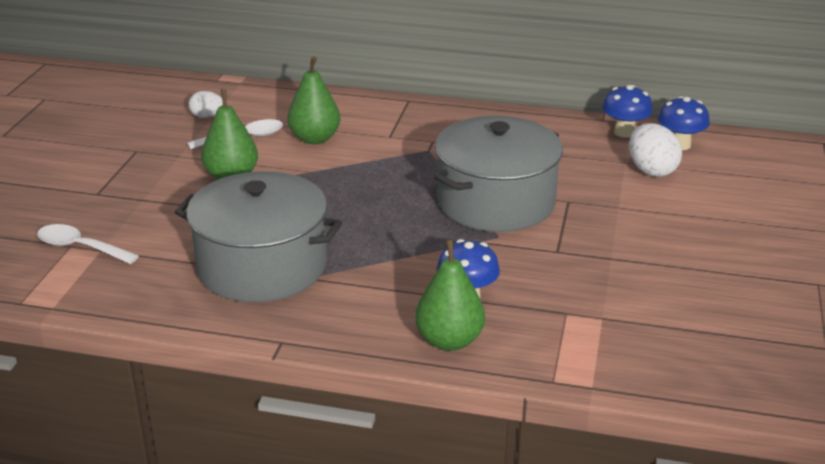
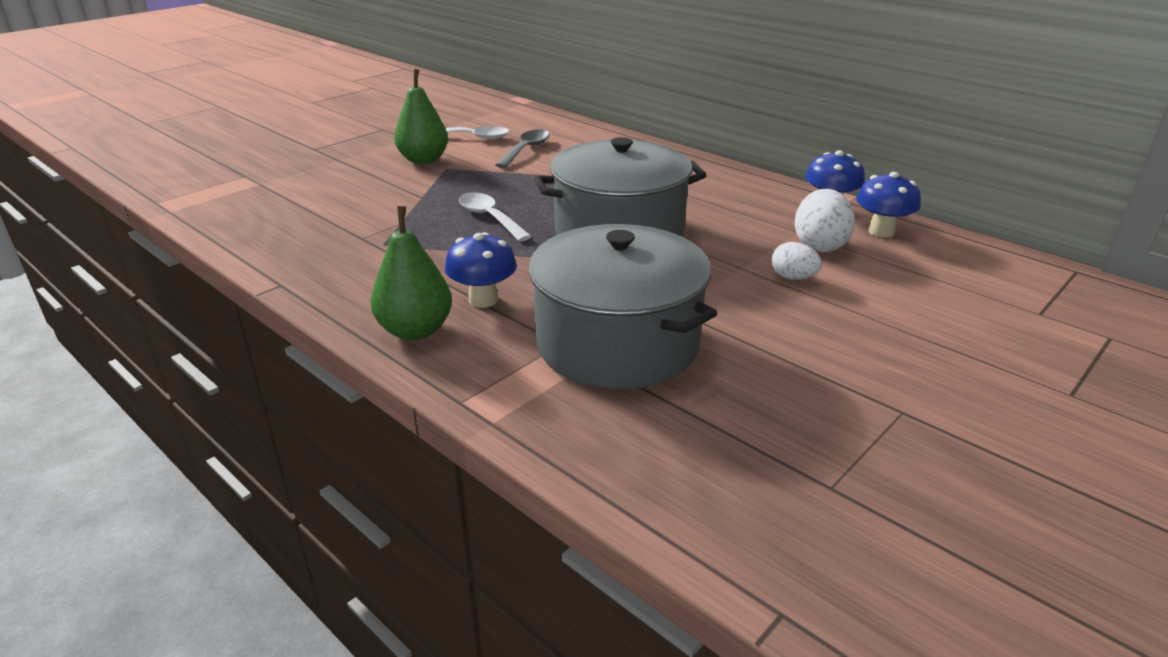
camera: 30 degrees right, 0 degrees up
(80, 247) = (249, 179): white spoon -> white spoon (490, 218)
(207, 116) = (465, 119): white egg -> white egg (793, 278)
(262, 266) = (351, 226): grey pot -> grey pot (617, 343)
(314, 139) = (526, 150): green pear -> grey spoon

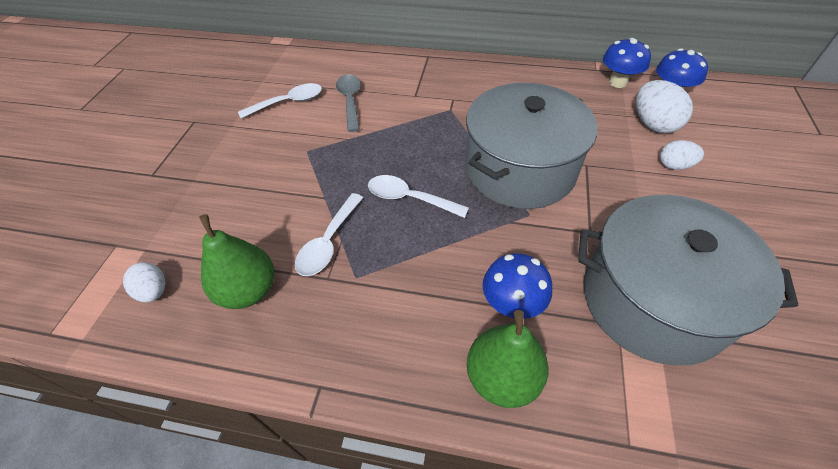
camera: 30 degrees left, 20 degrees up
(239, 204) = (154, 291): none -> white egg
(389, 220) = (328, 242): none -> white spoon
(423, 160) = (276, 148): green pear -> green pear (249, 290)

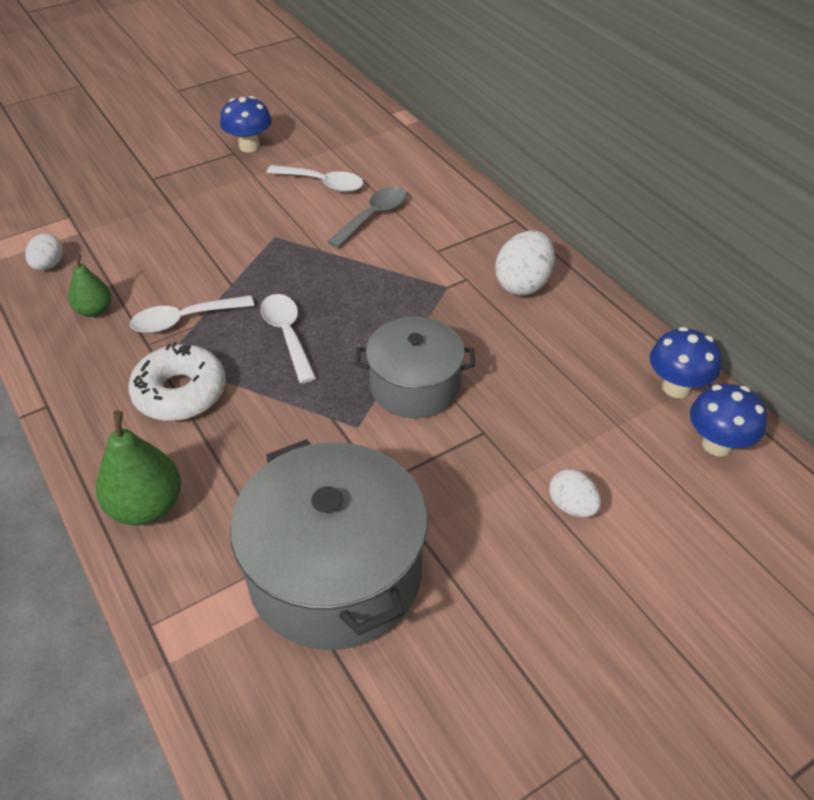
camera: 45 degrees right, 5 degrees down
(249, 290) = (94, 310): green pear -> green pear, size x0.62
(402, 287) = (180, 393): none -> white donut
(511, 304) = (229, 472): blue mushroom -> blue mushroom (249, 146)
(520, 169) = (414, 386): grey pot -> grey pot, size x0.63
(653, 124) = (630, 455): white egg -> white egg (523, 284)

